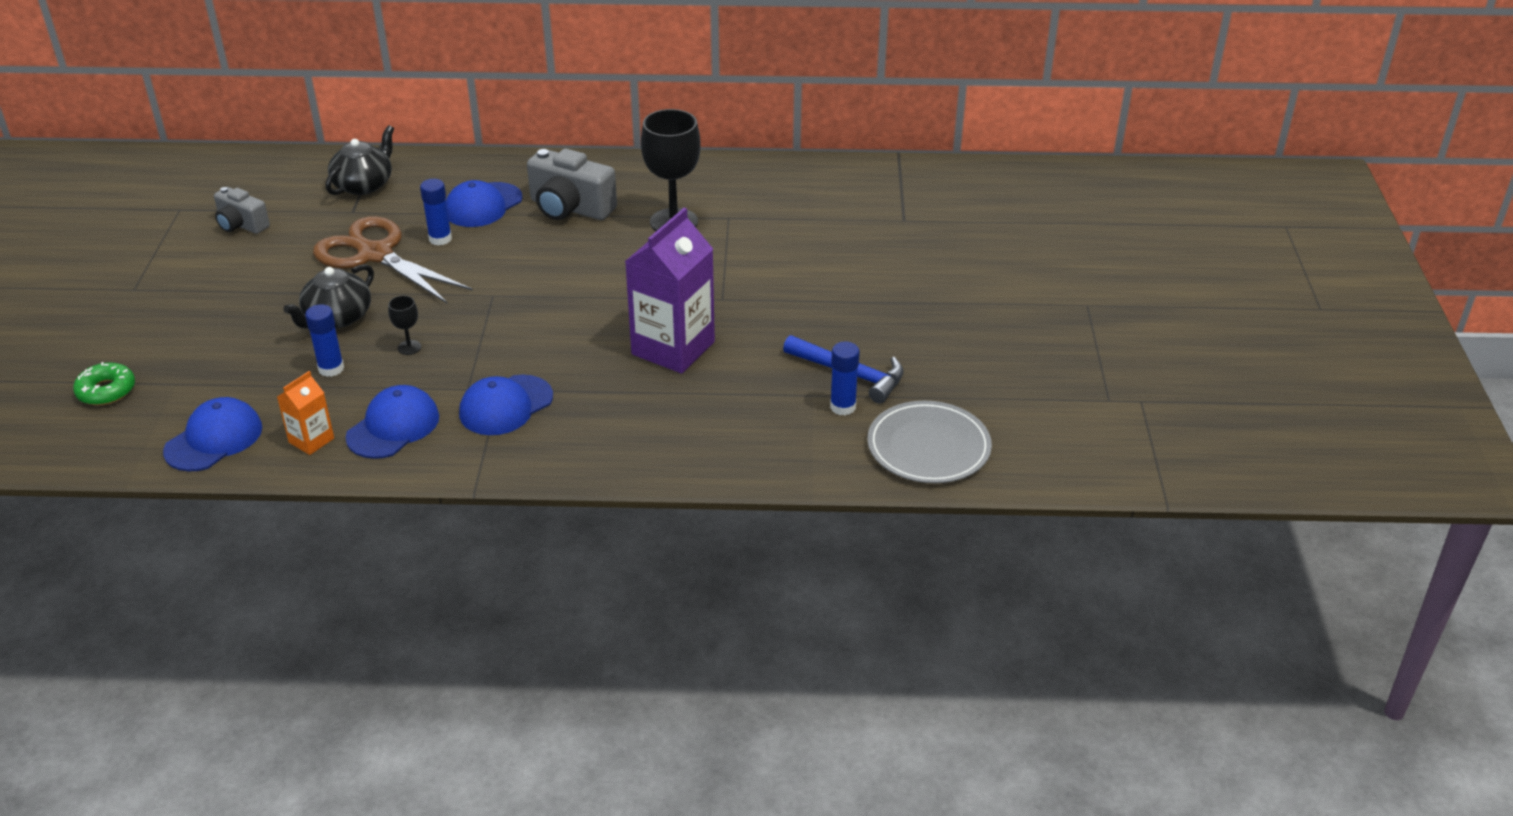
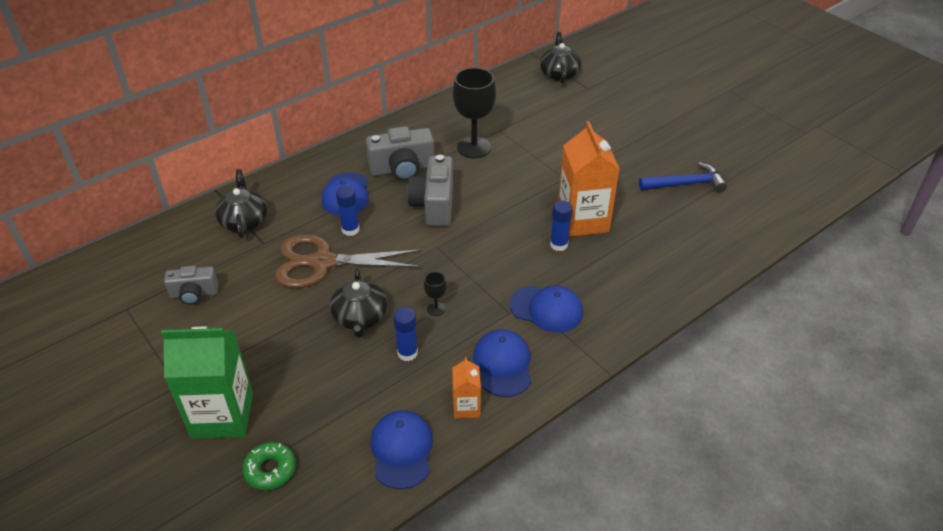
camera: 40 degrees left, 5 degrees up
(131, 330) = (222, 415): none -> green carton
(506, 405) = (546, 309): blue cap -> blue cap turned 75 degrees counterclockwise
(549, 256) = (434, 205): none -> grey camera
(673, 348) = (582, 220): purple carton -> orange carton
(843, 407) = (708, 203): blue glue stick -> blue glue stick (558, 244)
(894, 190) = (559, 74): none -> black teapot
(928, 446) = (774, 201): grey plate -> none

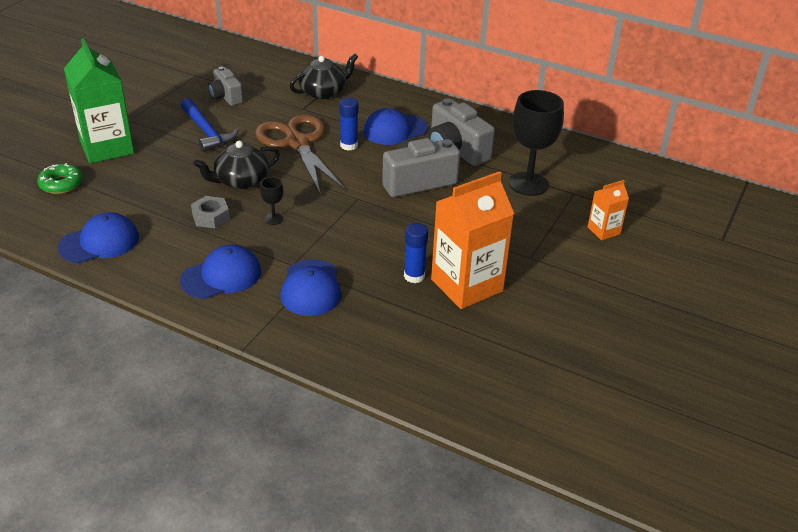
camera: 65 degrees right, 5 degrees down
(407, 353) = (210, 217): blue glue stick -> grey nut
(466, 407) = (160, 266): orange carton -> orange carton (603, 230)
(559, 74) = (727, 212): black teapot -> none
(685, 184) = (601, 359): blue hammer -> blue hammer (207, 132)

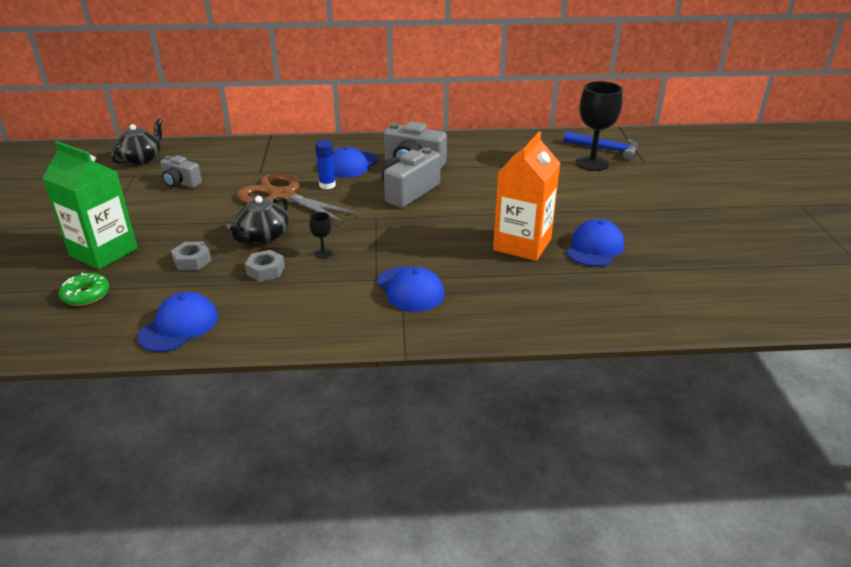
camera: 30 degrees left, 5 degrees down
(163, 183) = (192, 261): none -> grey nut
(207, 132) = (191, 212): blue hammer -> blue hammer (605, 149)
(221, 276) = (325, 309): blue cap -> blue cap (595, 248)
(323, 92) = (264, 157): black teapot -> black teapot (141, 159)
(414, 276) = (478, 252): blue glue stick -> none
(528, 184) = (488, 169): black goblet -> black goblet (592, 163)
(603, 230) = (570, 180): orange carton -> none

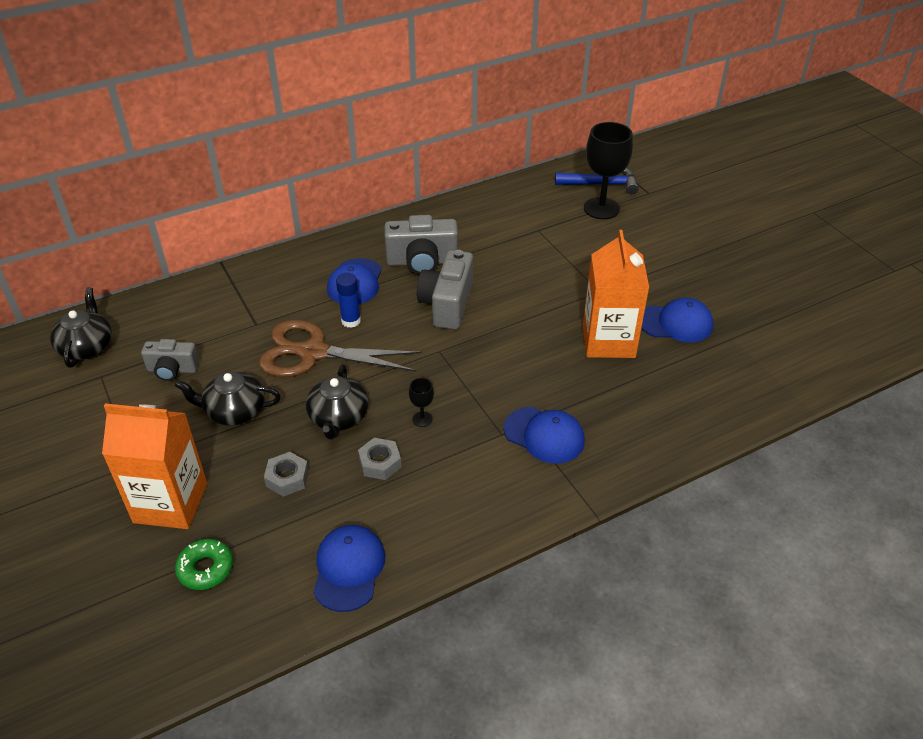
camera: 25 degrees left, 10 degrees up
(103, 252) = (170, 503): green carton -> orange carton
(196, 214) = (234, 411): none -> black teapot
(595, 248) = (675, 323): blue cap -> blue cap turned 90 degrees clockwise

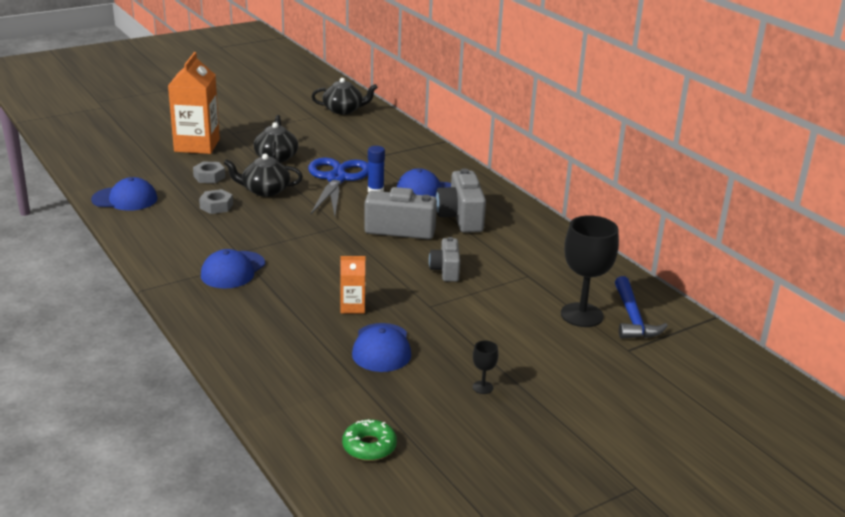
camera: 85 degrees right, 15 degrees down
(172, 369) = (320, 136): grey camera -> grey camera (446, 270)
(205, 569) = (141, 158): green donut -> green donut (369, 446)
(313, 353) = (336, 179): brown scissors -> blue scissors
(422, 419) = (259, 220): black goblet -> black goblet (482, 387)
(608, 341) = (352, 307): orange carton -> orange carton, size x0.49

